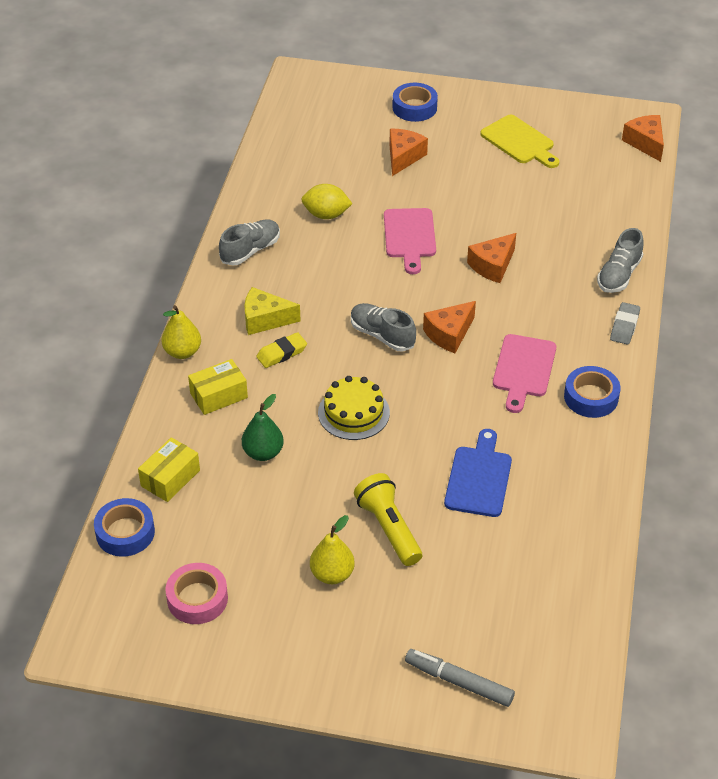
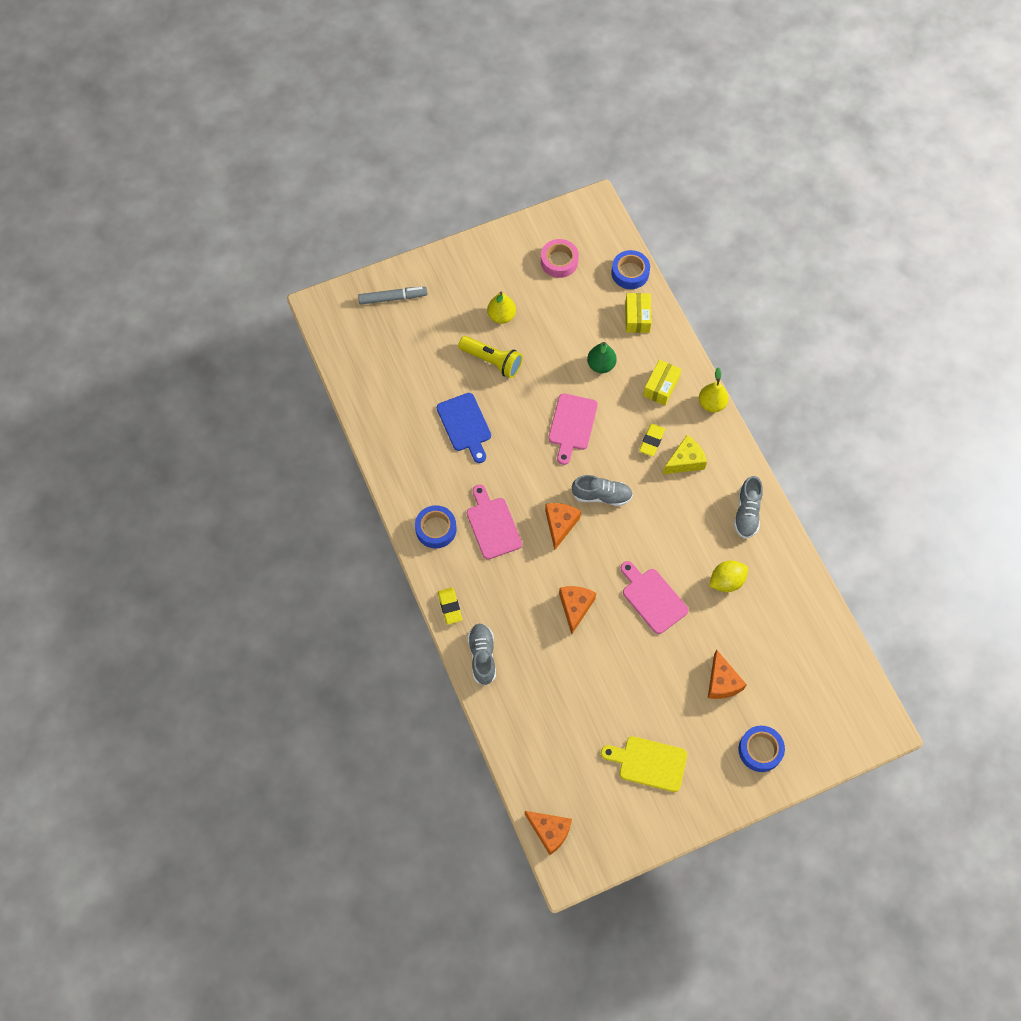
camera: 145 degrees right, 20 degrees up
(353, 412) = (572, 425): yellow cake -> pink cutting board
(624, 326) = (450, 607): grey eraser -> yellow eraser

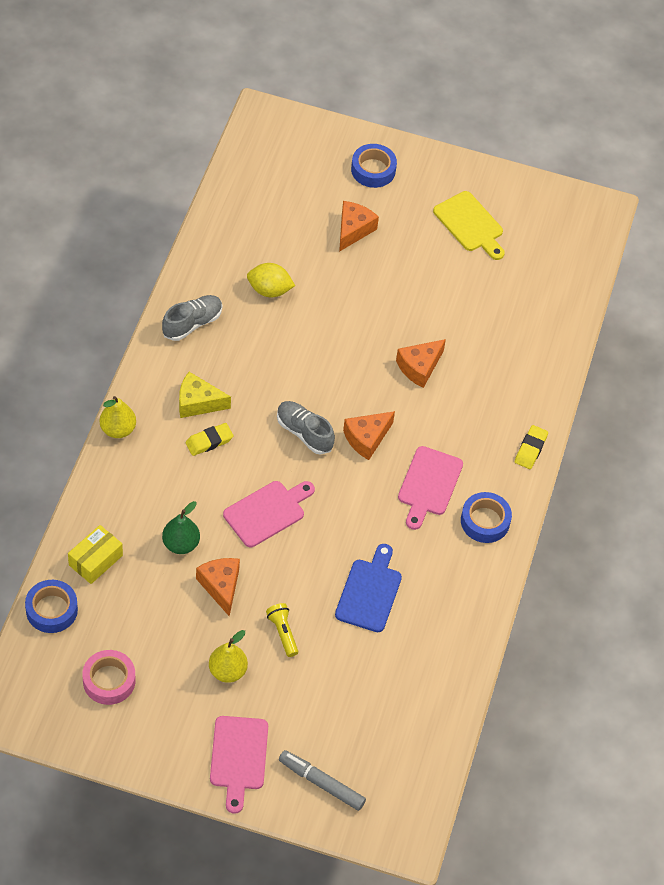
camera: 145 degrees left, 10 degrees down
(482, 656) = (536, 392): grey shoe -> none
(492, 361) = (283, 632): yellow flashlight -> yellow flashlight, size x0.62
(550, 831) = (593, 240): orange cheese -> orange cheese (221, 586)
(652, 598) = (346, 325): pink cutting board -> pink cutting board (238, 757)
(661, 387) = (147, 480): yellow box -> none

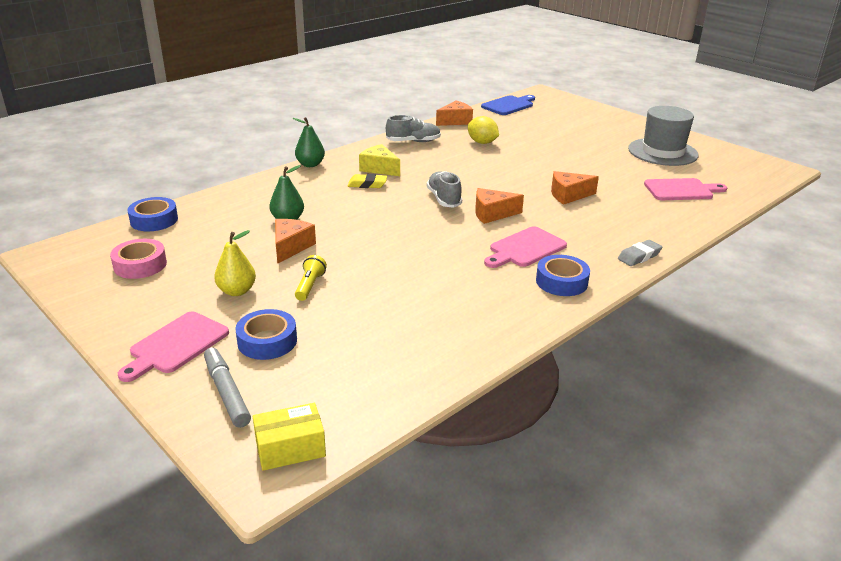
camera: 35 degrees right, 25 degrees down
(95, 560) = (217, 209): yellow box -> yellow box (290, 448)
(118, 429) = (310, 164): yellow pear -> green pear
(267, 512) = (372, 224): pink cutting board -> pink cutting board (681, 190)
(353, 230) = (567, 136): orange cheese -> orange cheese (455, 121)
(369, 592) = (412, 288): blue cutting board -> blue cutting board (509, 105)
(373, 170) = (603, 121): blue tape -> blue tape (267, 341)
(470, 224) = (662, 152): yellow cutting board -> grey hat
(530, 449) = (639, 256): yellow eraser -> grey eraser

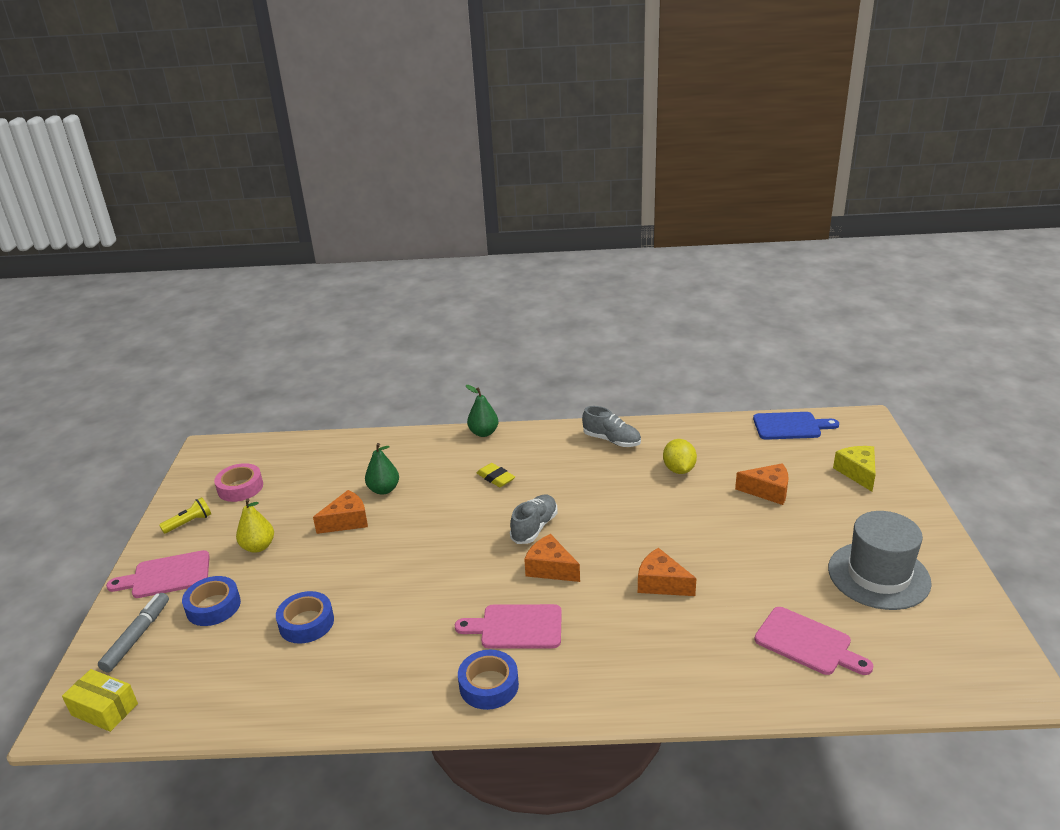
camera: 45 degrees right, 0 degrees up
(154, 220) = (302, 446): blue tape -> blue tape (306, 623)
(310, 286) = (306, 569): yellow flashlight -> yellow flashlight (189, 523)
(379, 168) = (532, 463): yellow cheese -> yellow cheese (857, 473)
(455, 121) = (694, 428): orange cheese -> orange cheese (768, 491)
(639, 256) = (609, 702): grey eraser -> none

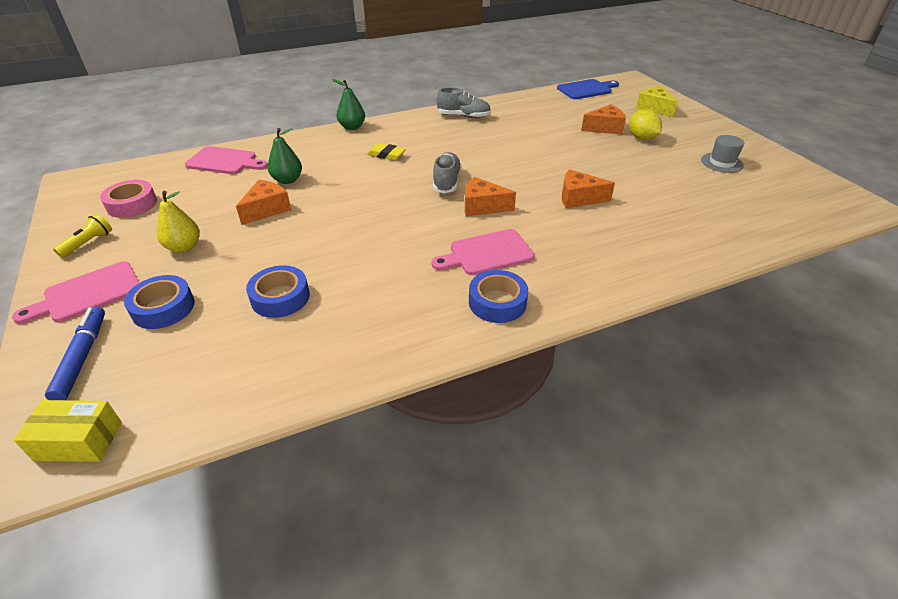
camera: 25 degrees left, 10 degrees up
(137, 637) = (82, 358): grey marker -> blue marker
(679, 469) = (530, 126): yellow lemon -> yellow lemon (641, 138)
(807, 643) = (714, 212): pink cutting board -> pink cutting board (224, 161)
(878, 575) = (721, 163): grey hat -> grey hat, size x0.53

